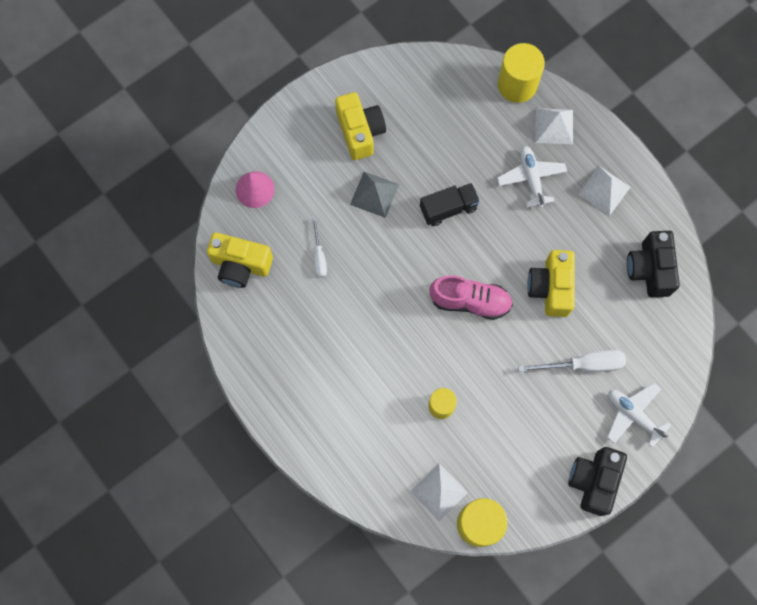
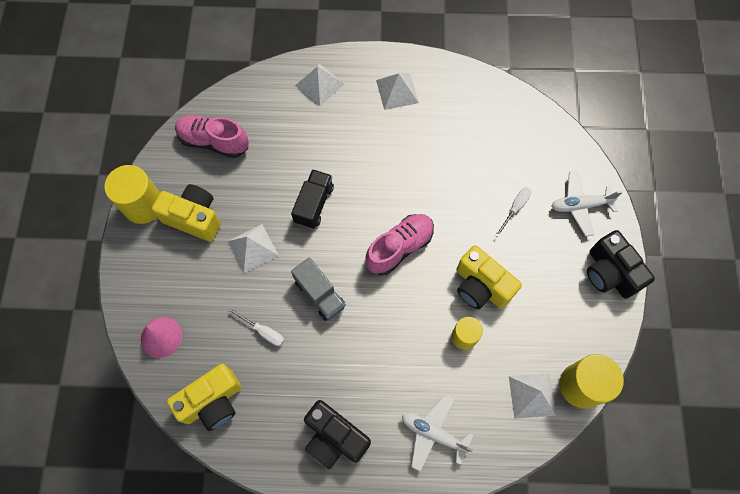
camera: 50 degrees left, 5 degrees down
(374, 194) = (253, 248): grey pyramid -> white pyramid
(381, 273) = (320, 294): none -> grey truck
(432, 91) = (214, 141): none -> pink shoe
(517, 85) = (266, 83): yellow cylinder -> yellow cylinder (143, 205)
(531, 178) = (344, 130): white plane -> white plane (433, 433)
(550, 288) = (438, 184): yellow camera -> yellow camera (481, 286)
(583, 365) = (515, 208): white screwdriver -> white screwdriver, size x0.60
(649, 269) = (480, 109): black camera -> black camera (334, 438)

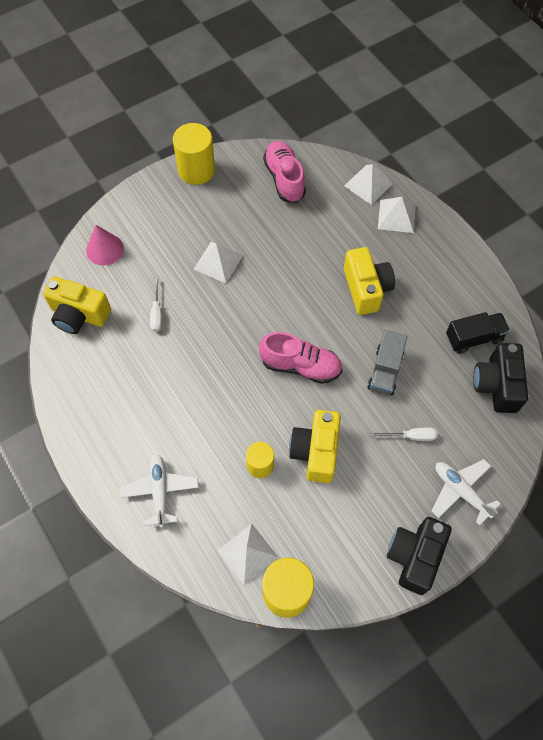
camera: 55 degrees right, 5 degrees down
(194, 218) = (212, 208): yellow camera -> yellow camera (366, 289)
(314, 204) = (288, 280): black truck -> black truck (474, 338)
(320, 294) = (216, 332): grey truck -> grey truck (385, 370)
(334, 438) = (107, 418): black camera -> black camera (496, 385)
(397, 91) = (441, 275): white pyramid -> white pyramid (368, 184)

